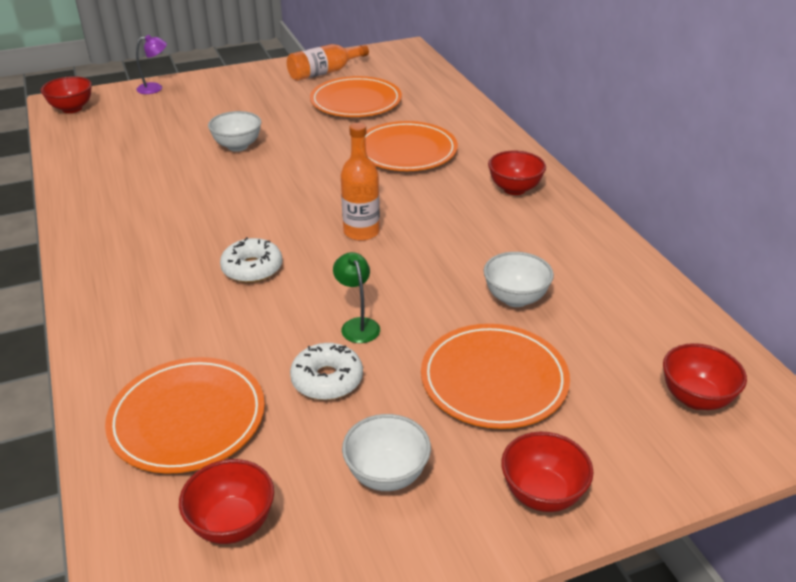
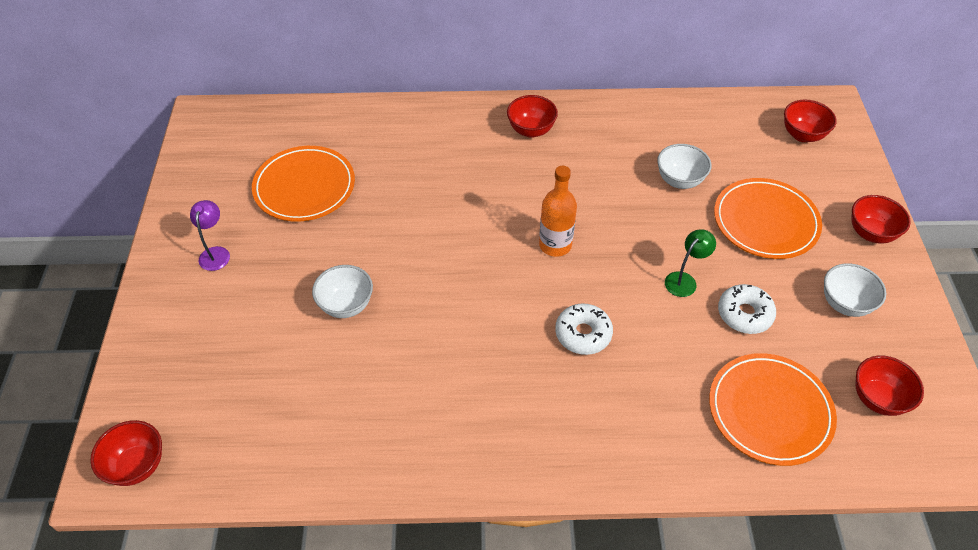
camera: 70 degrees left, 15 degrees up
(155, 88) = (138, 364): purple lamp -> purple lamp (216, 253)
(324, 72) = (214, 195): orange bottle -> none
(357, 325) = (684, 280): green lamp -> green lamp turned 135 degrees clockwise
(406, 151) = (431, 178): orange plate -> none

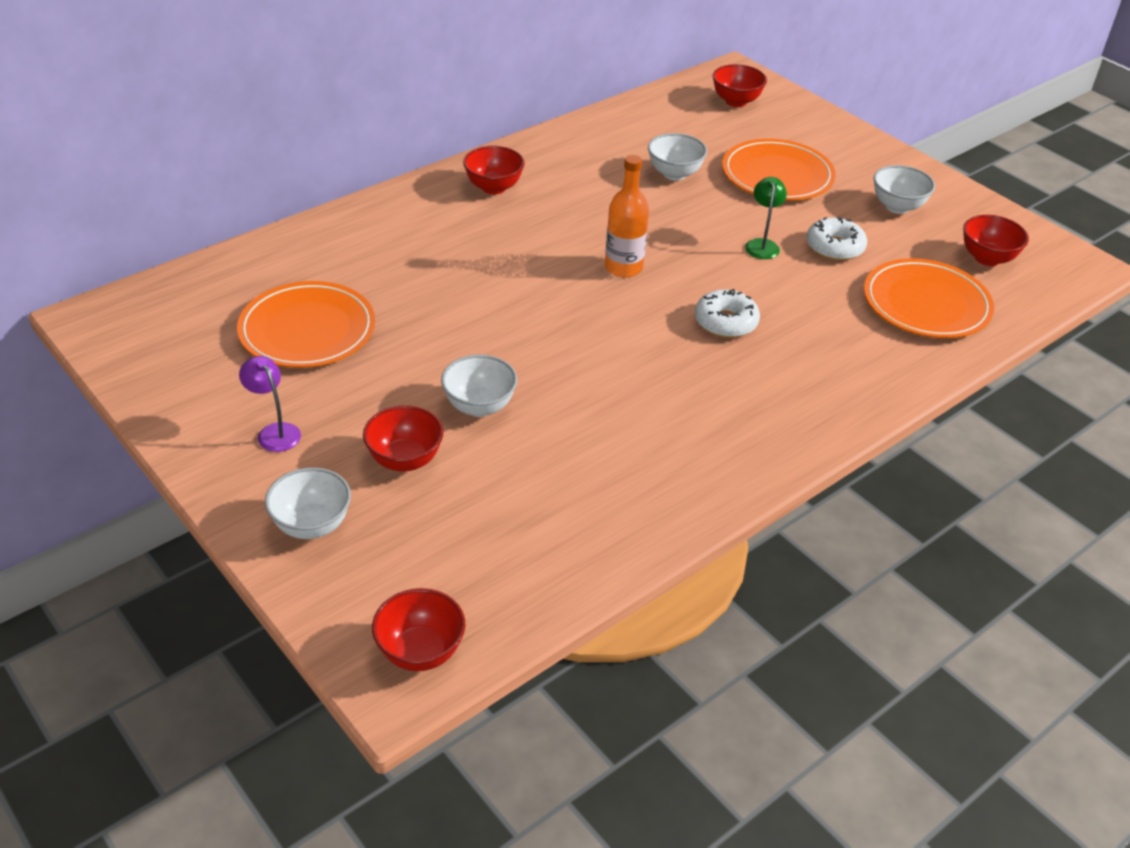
camera: 40 degrees left, 10 degrees down
(170, 334) = (312, 525): none -> white bowl
(870, 233) = (862, 151): red bowl -> red bowl (405, 460)

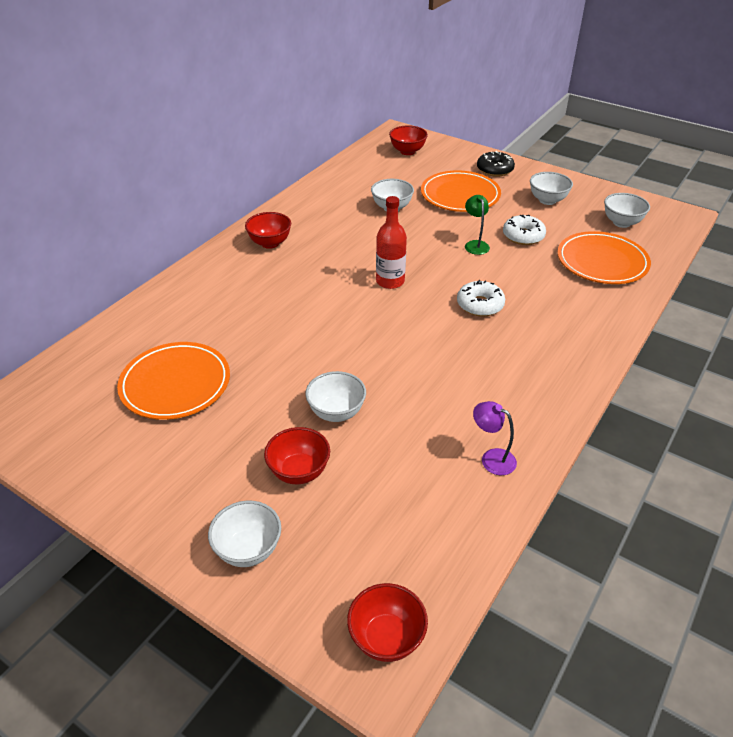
camera: 15 degrees left, 0 degrees up
(274, 432) = (183, 476): purple lamp -> purple lamp (491, 458)
(623, 267) = (390, 281): orange bottle -> red bottle
(846, 150) = (494, 170): none -> black donut
(987, 258) = (621, 223): red bowl -> white bowl

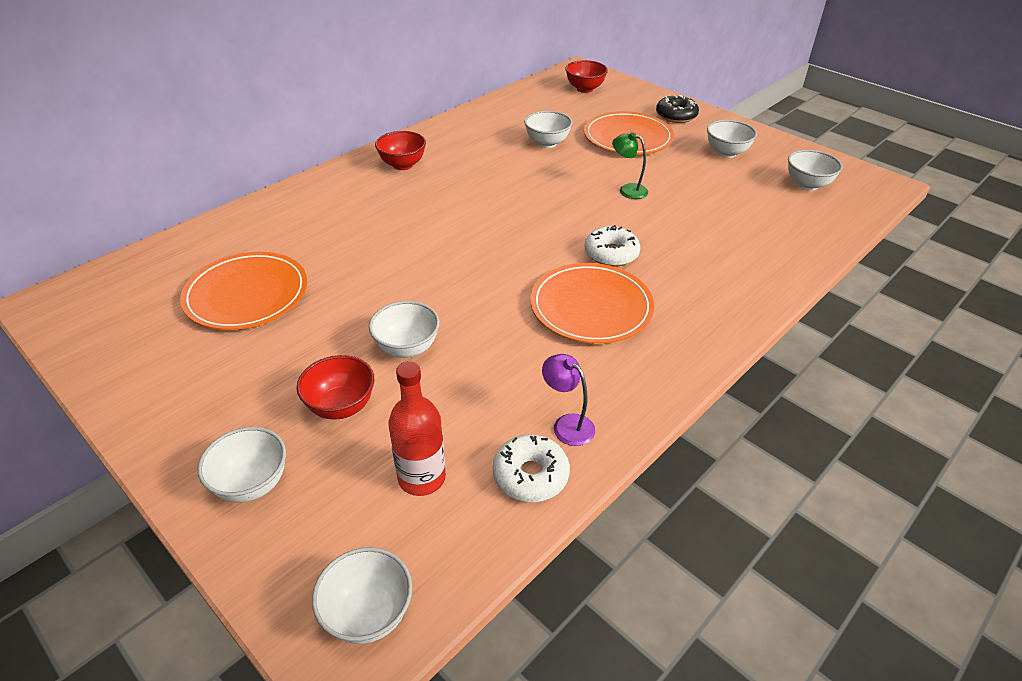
camera: 10 degrees right, 0 degrees up
(386, 638) = (368, 614): red bowl -> white bowl
(390, 281) = (518, 217): red bottle -> red bottle (421, 478)
(475, 244) = (627, 190): green lamp -> green lamp turned 60 degrees counterclockwise
(523, 236) = (686, 187): white donut -> white donut (530, 475)
(602, 262) = (770, 224): orange plate -> orange plate (591, 307)

